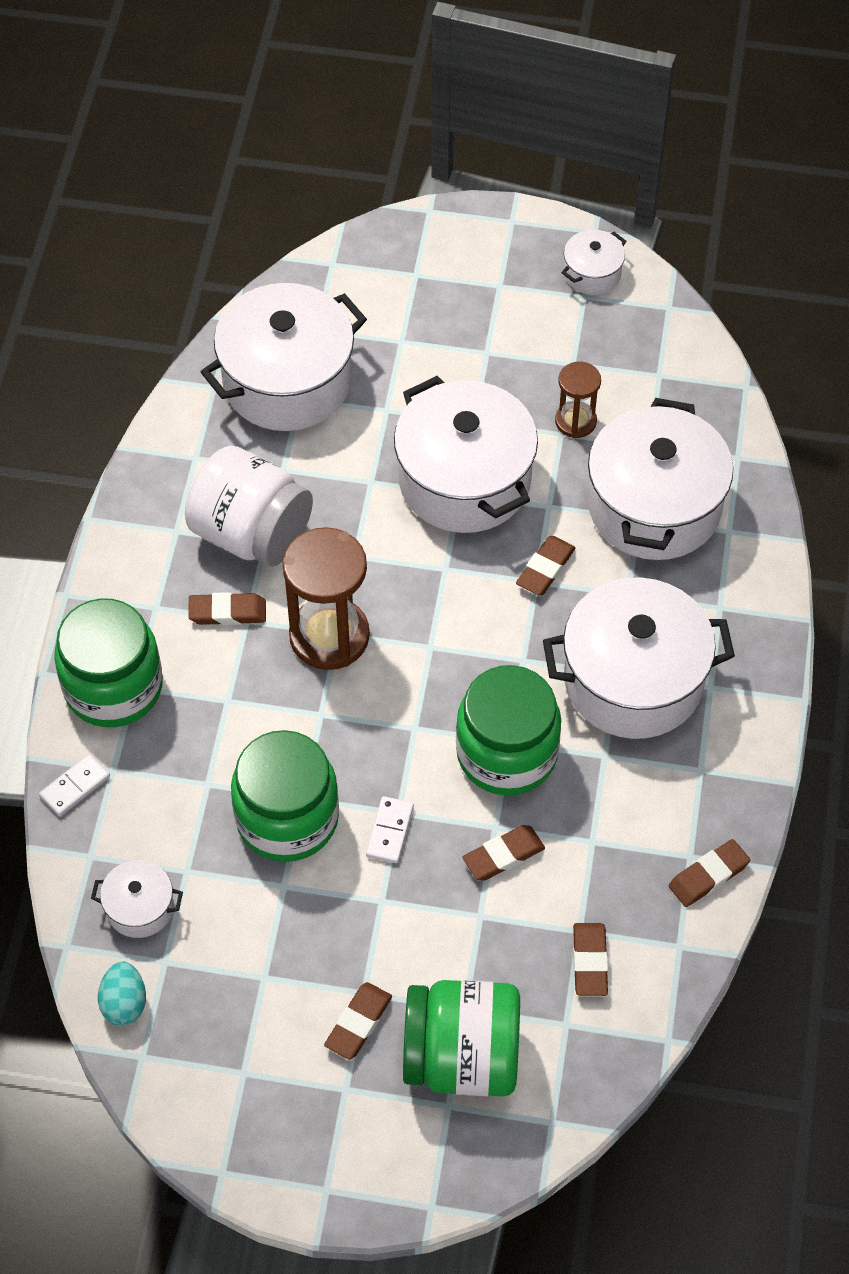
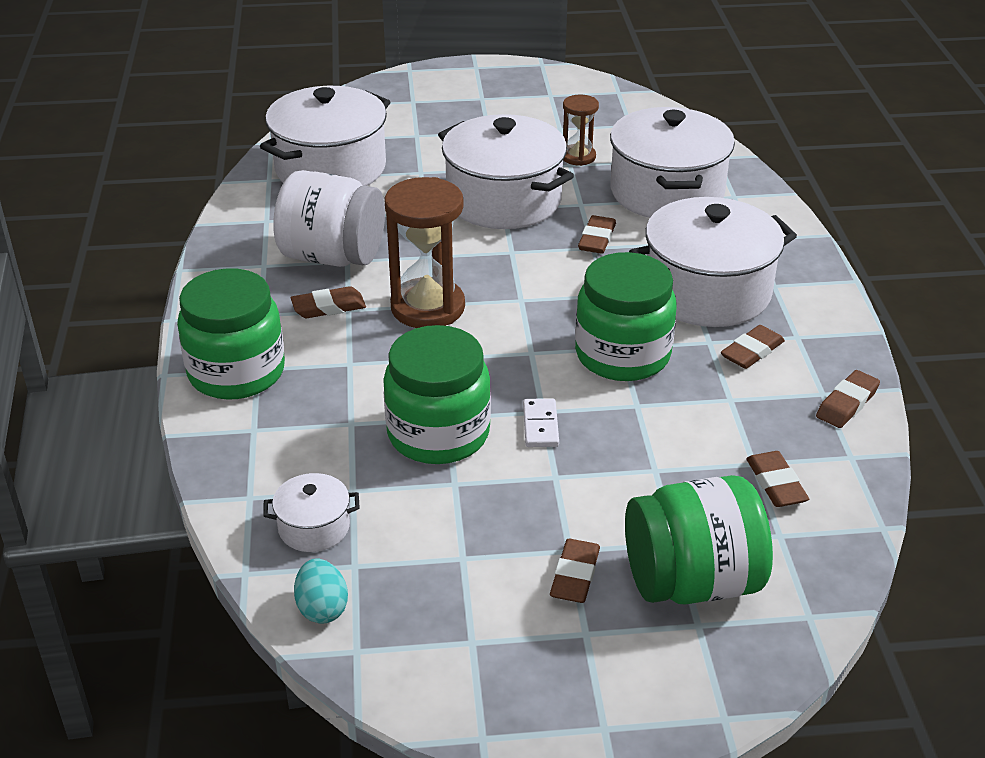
camera: 15 degrees left, 20 degrees down
(75, 787) = (219, 448): white domino -> none
(503, 855) = (655, 423): brown eraser -> brown eraser (752, 351)
(592, 273) = (551, 83): white pot -> none

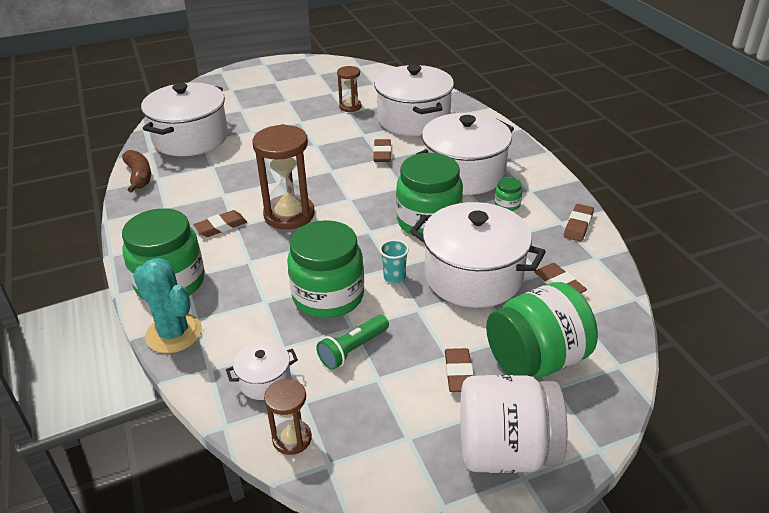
camera: 15 degrees left, 0 degrees up
(219, 441) = (174, 333): none -> turquoise cactus
(242, 214) = (139, 176): none -> brown banana
(322, 608) = (292, 438): turquoise egg -> brown hourglass
(332, 257) = (212, 193): white jar -> white jar (505, 451)
(444, 512) = (353, 349): none -> green flashlight
(504, 200) = (313, 140): white pot -> white pot (473, 276)
(540, 425) = (394, 277): white domino -> turquoise cup
(752, 351) = (507, 205): brown eraser -> green jar

